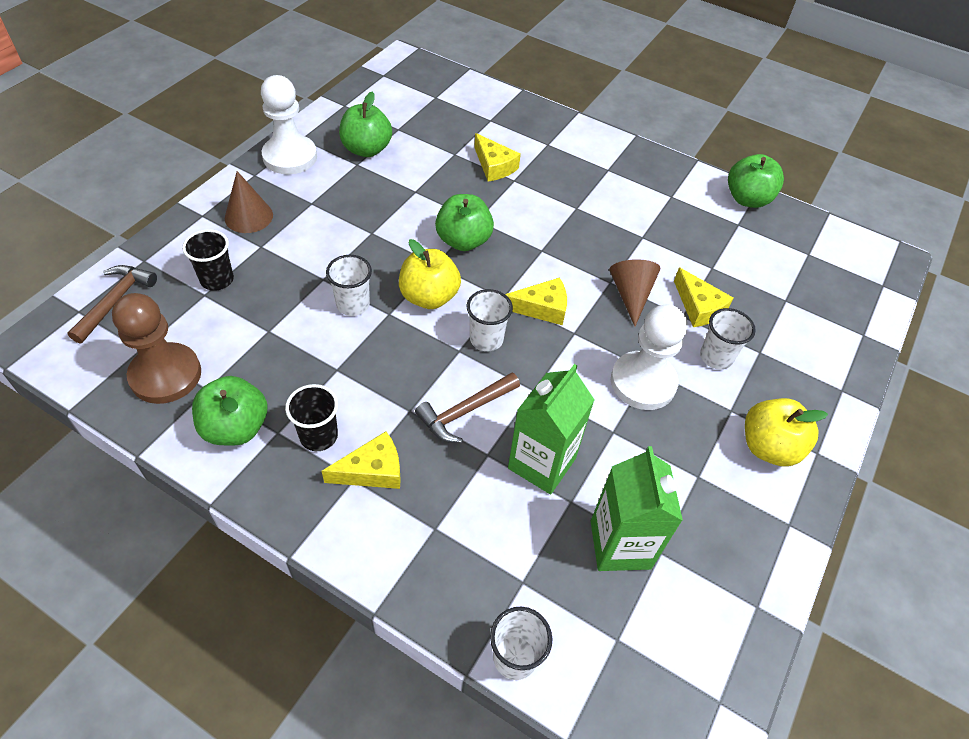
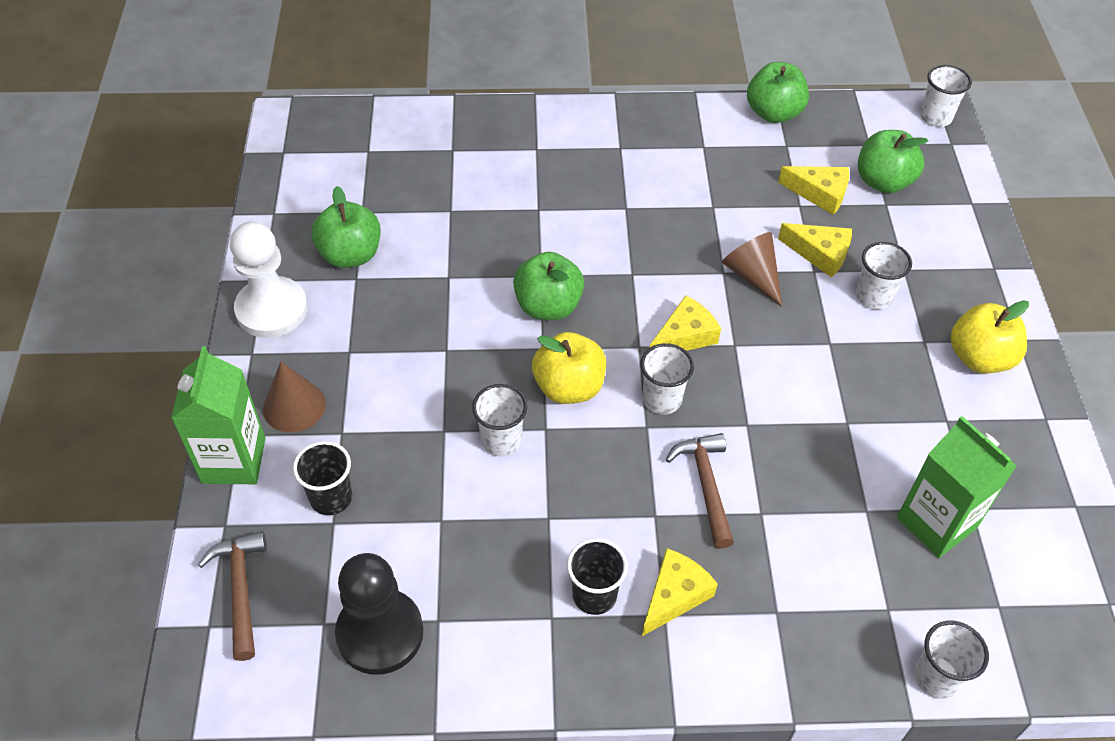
camera: 30 degrees left, 0 degrees up
(166, 375) = (380, 633): brown pawn -> black pawn
(236, 428) = (506, 639): green apple -> green apple (883, 181)
(464, 412) = (706, 485): brown hammer -> brown hammer turned 150 degrees clockwise
(494, 166) = (504, 203): yellow cheese -> yellow cheese (820, 193)
(542, 463) = (814, 491): green carton -> green carton (234, 460)
(643, 382) = (833, 359): white pawn -> none
(885, 261) = (935, 117): none -> white cup

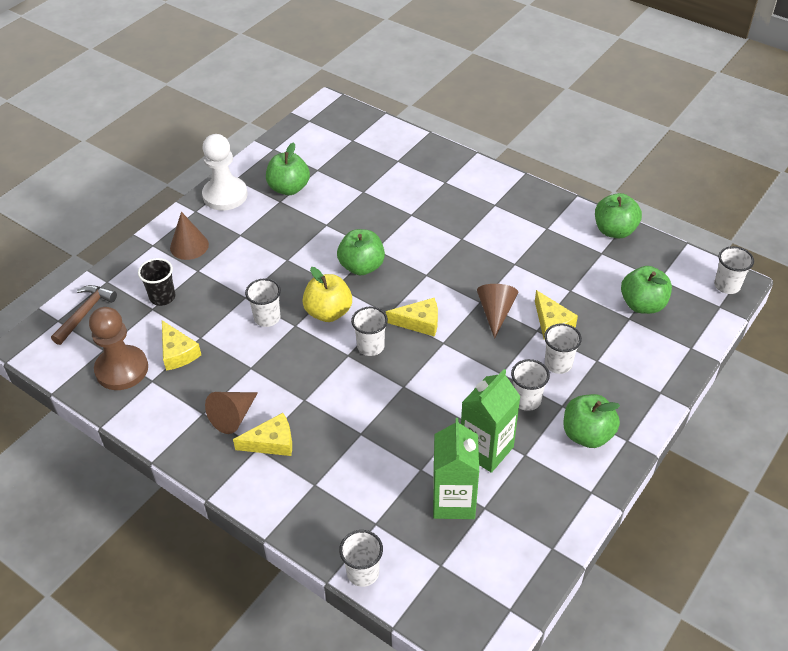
camera: 40 degrees right, 5 degrees down
(234, 460) = (138, 255): green carton -> green carton (486, 450)
(380, 633) = (122, 369): black pawn -> brown pawn
(594, 595) = (233, 416): black cup -> brown cone
(706, 485) = (346, 402): brown hammer -> none
(820, 193) = (591, 290): yellow cheese -> yellow cheese (178, 352)
(886, 357) = (526, 400): none -> white cup
(979, 358) = (587, 434): yellow apple -> green apple

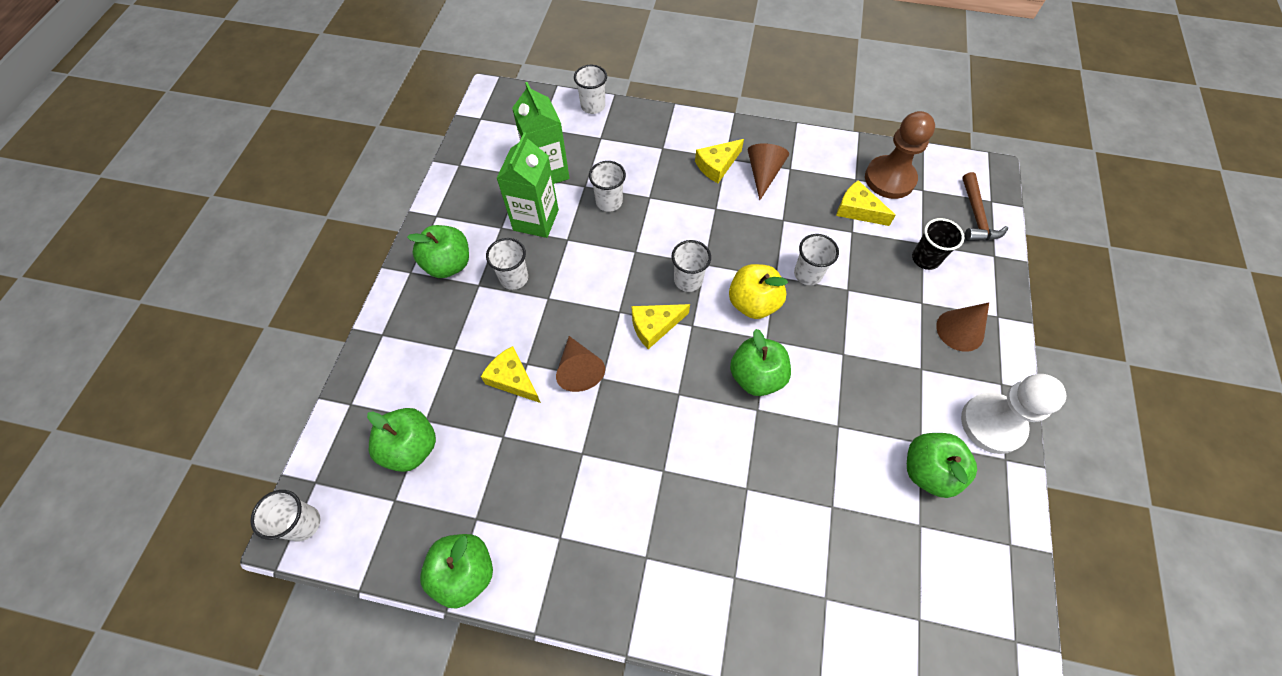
camera: 155 degrees right, 15 degrees up
(558, 364) = (493, 329): white cup -> white cup (609, 202)

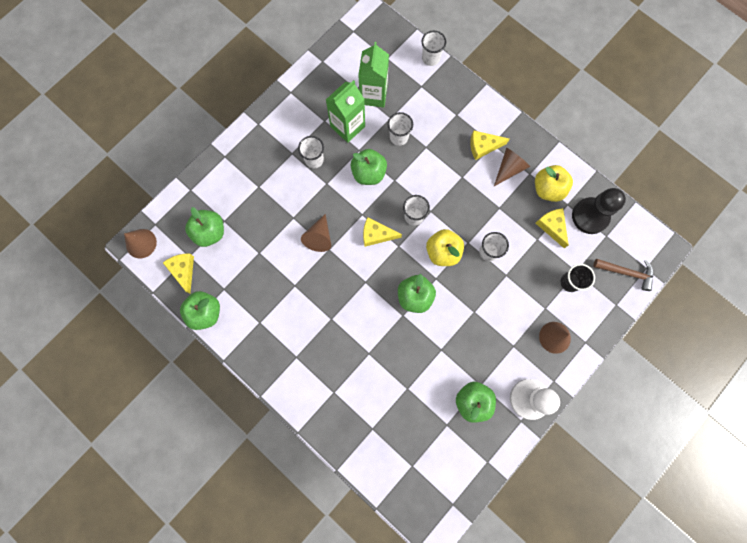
camera: 30 degrees right, 15 degrees up
(303, 523) = (141, 243): white cup -> brown cone
(448, 264) = (282, 130): green apple -> green apple (368, 173)
(512, 379) = (281, 223): yellow cheese -> yellow cheese (183, 270)
(822, 174) = (548, 189): none -> yellow apple
(889, 179) = (590, 216): brown pawn -> black pawn
(976, 216) = (626, 273): brown hammer -> brown hammer turned 105 degrees counterclockwise

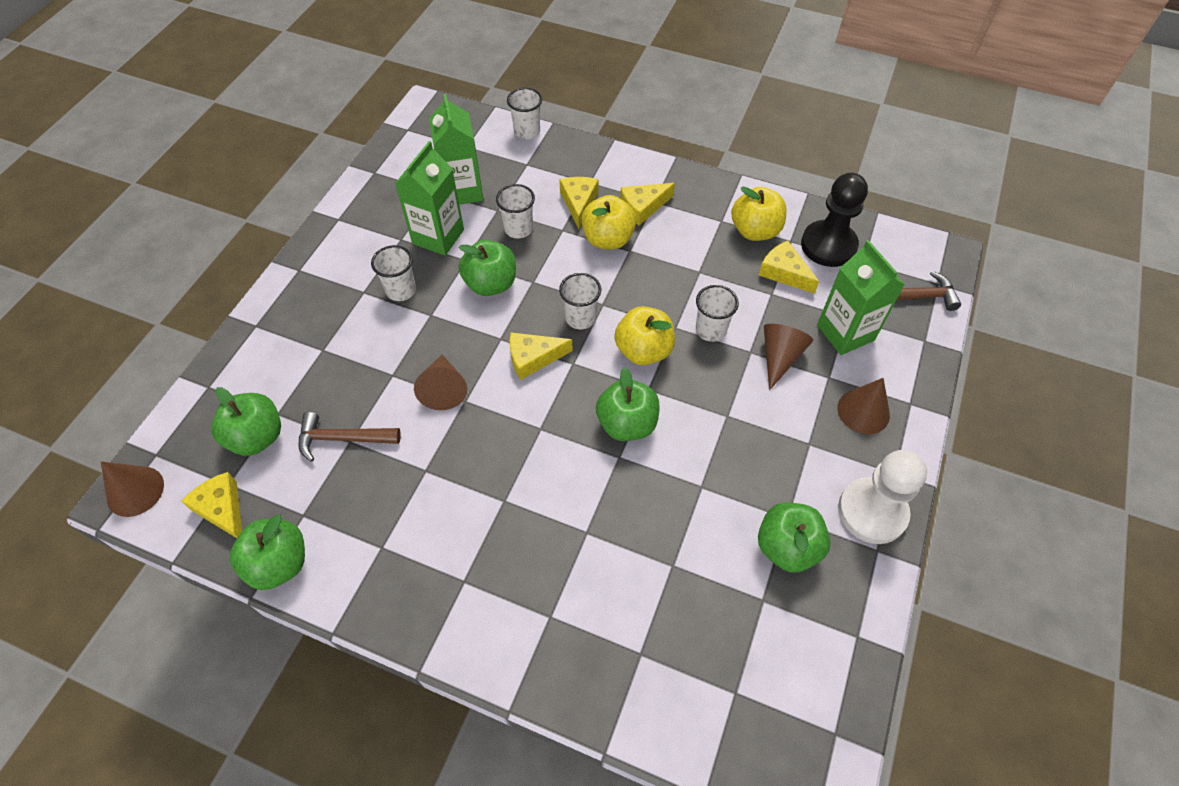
camera: 20 degrees left, 20 degrees down
(255, 250) = (342, 439): none -> brown hammer
(443, 129) = (579, 203): none -> yellow cheese
(452, 164) = (608, 239): none -> yellow apple
(509, 168) = (690, 222): brown cone -> brown cone (779, 357)
(570, 282) = (845, 333): black cup -> green carton

